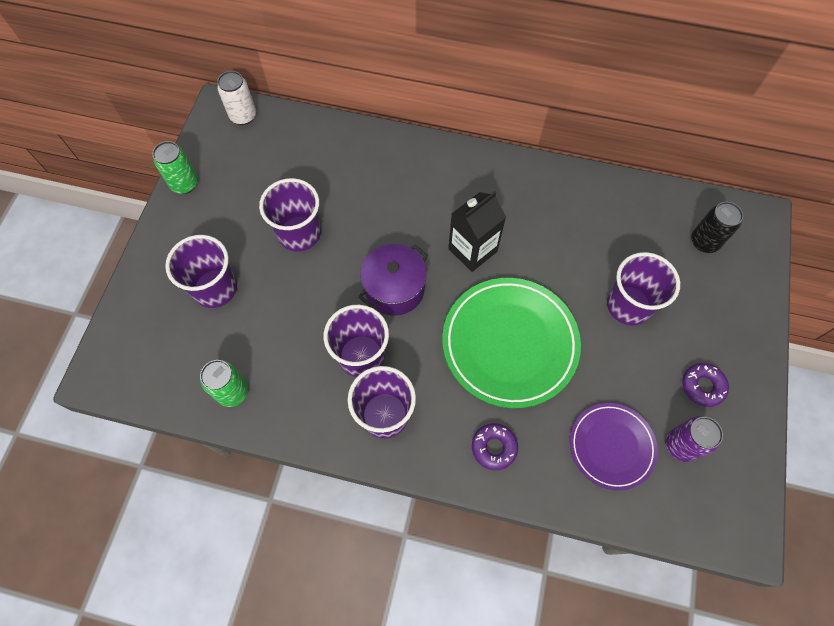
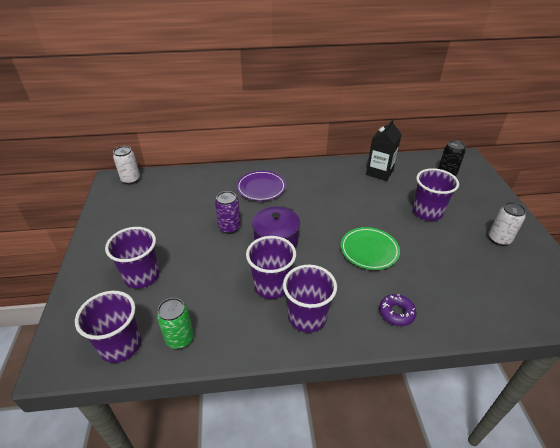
camera: 20 degrees left, 25 degrees down
(184, 184) = (98, 222): green can -> none
(299, 233) = (194, 229): purple cup -> purple cup (120, 345)
(472, 250) = (316, 209): black carton -> black carton (379, 172)
(509, 343) = (369, 250): green plate -> green plate, size x0.59
(611, 446) = (471, 287): purple plate -> purple plate (261, 188)
(680, 445) = (511, 273): purple can -> purple can (229, 228)
(702, 386) = (499, 239): purple donut -> white can

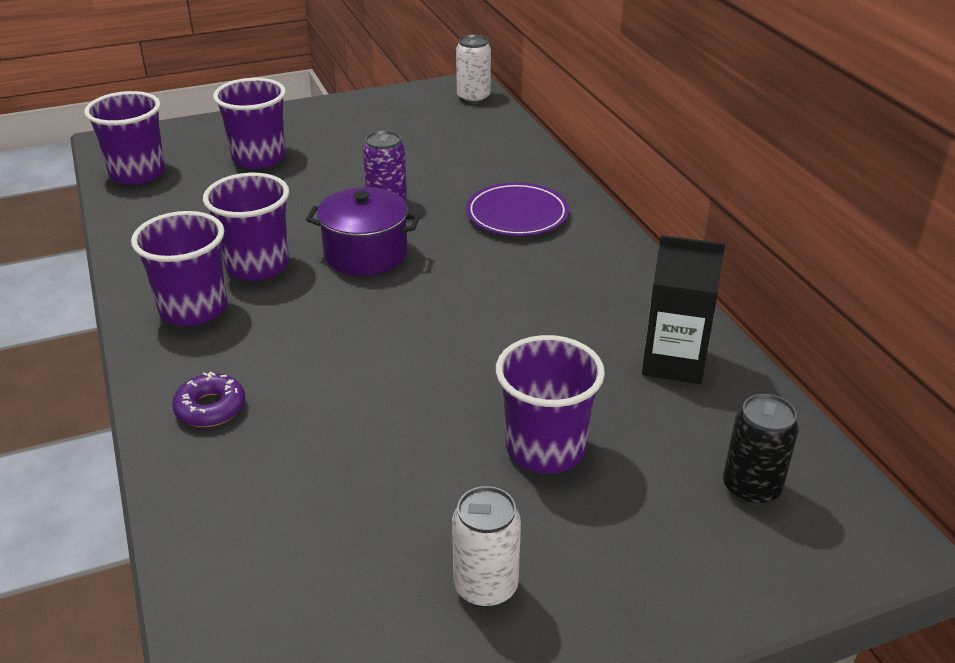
camera: 75 degrees right, 5 degrees down
(180, 338) = (148, 210): green can -> none
(369, 250) = (375, 364): green plate -> none

